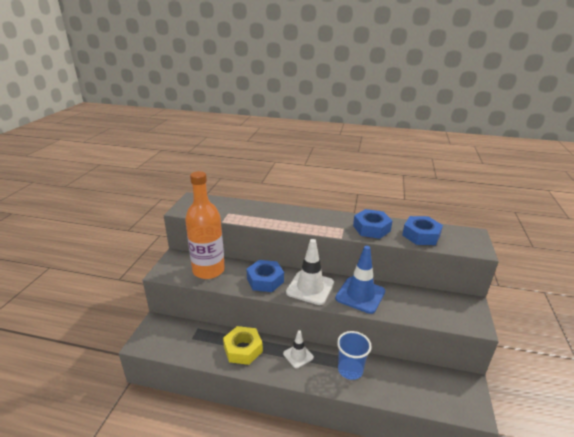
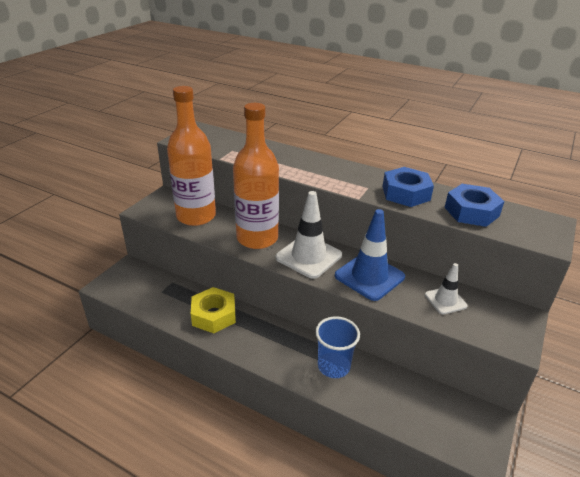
camera: 15 degrees right, 5 degrees up
(265, 280) = (257, 238): blue nut -> orange bottle
(298, 355) = (276, 336): white traffic cone -> white traffic cone (445, 300)

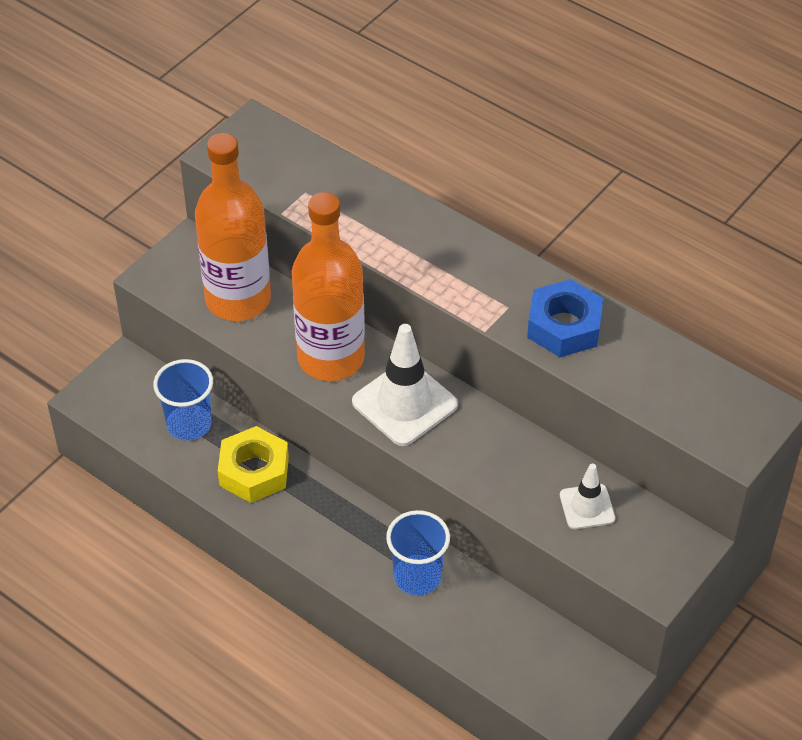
camera: 10 degrees right, 15 degrees up
(170, 294) = (189, 424): none -> blue cup
(369, 276) = (488, 451): blue traffic cone -> none
(471, 212) = (651, 377): blue nut -> none

